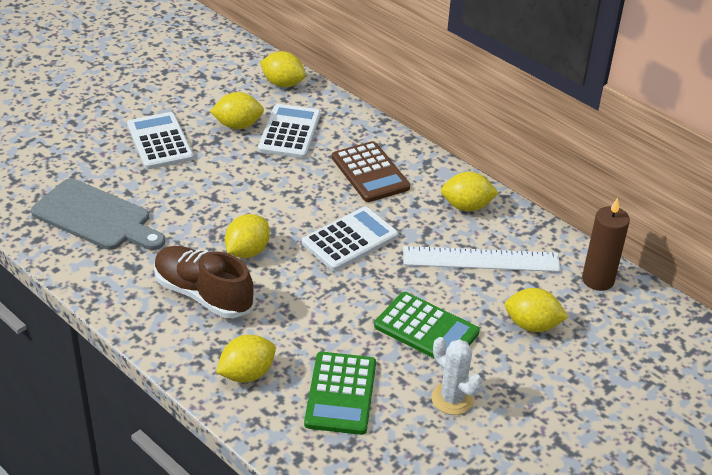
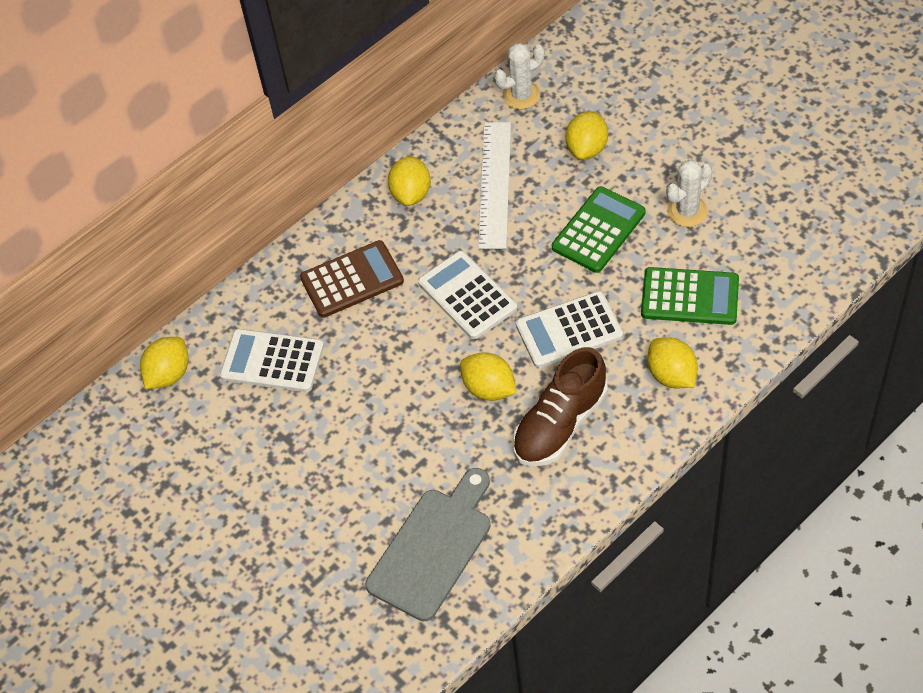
camera: 80 degrees left, 15 degrees up
(160, 142) = (286, 498): white calculator -> white calculator (569, 330)
(238, 125) = (256, 416): yellow lemon -> none
(598, 280) = (521, 95): brown candle -> white cactus

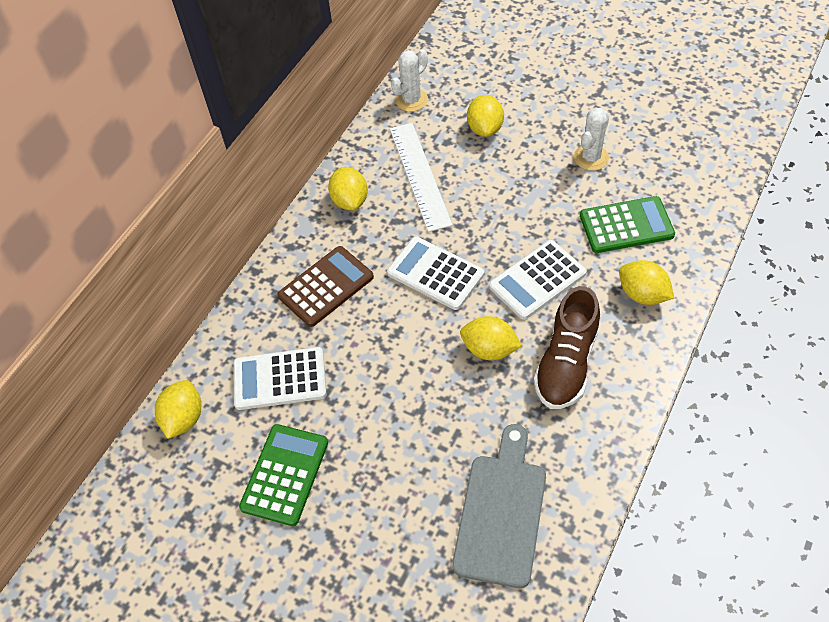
camera: 20 degrees left, 0 degrees up
(598, 230) = (524, 191): green calculator -> green calculator (285, 474)

